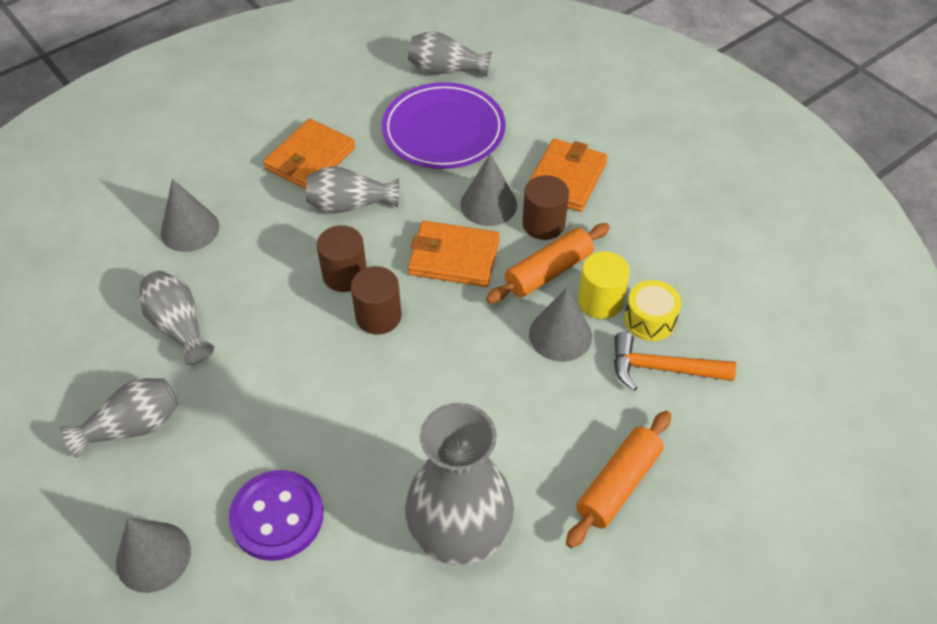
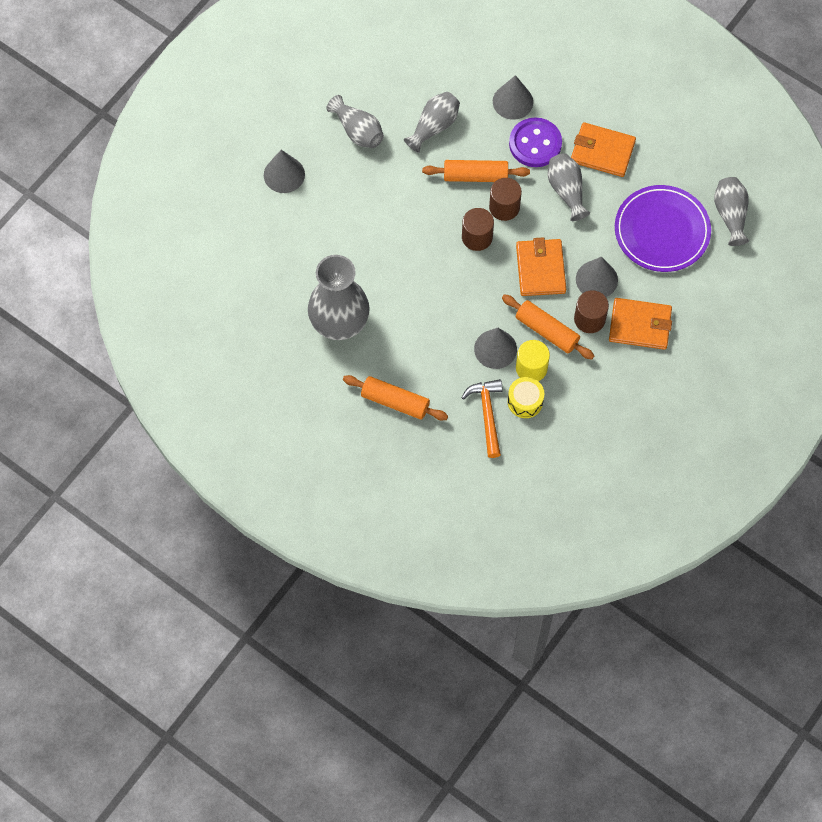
camera: 75 degrees right, 15 degrees up
(277, 516) = (323, 226): purple button -> purple button (535, 144)
(282, 296) = (475, 176): none -> orange rolling pin

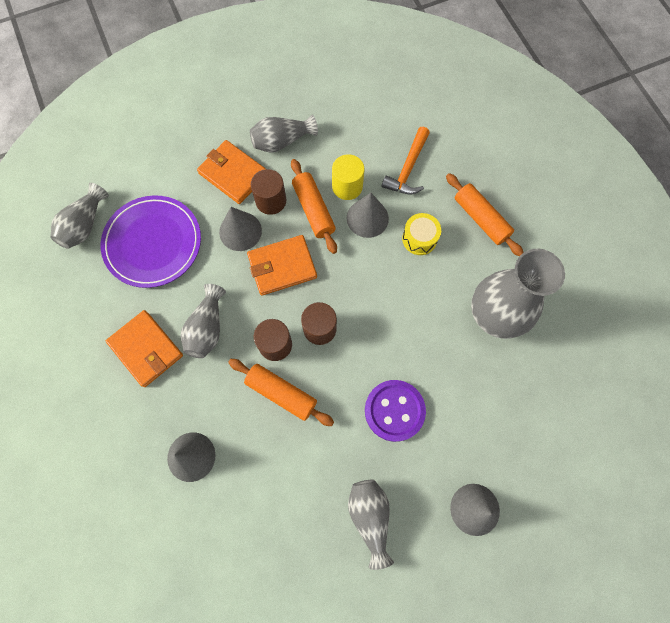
camera: 150 degrees left, 5 degrees up
(434, 126) = (288, 474): grey vase -> grey vase (282, 141)
(525, 401) = (370, 163): yellow drum -> yellow drum (419, 239)
(535, 144) = (202, 395): purple button -> purple button (394, 410)
(540, 269) = (282, 266): orange wallet -> orange wallet turned 45 degrees clockwise

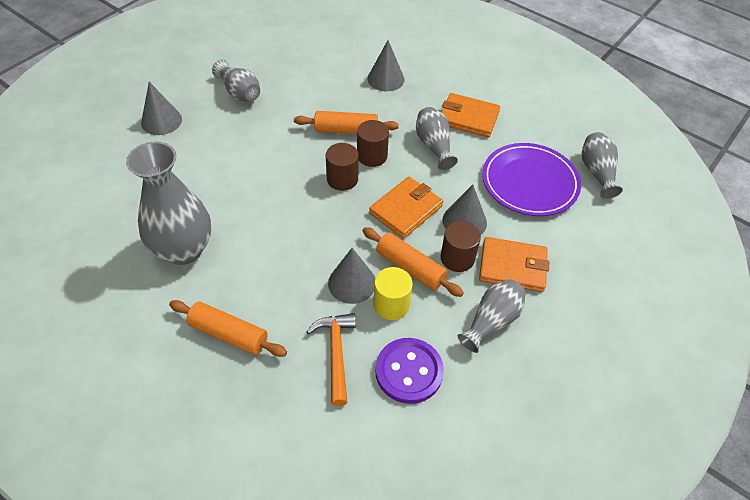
camera: 150 degrees right, 20 degrees down
(394, 410) = (249, 151): purple button -> purple button (409, 371)
(419, 239) = (288, 286): yellow drum -> none

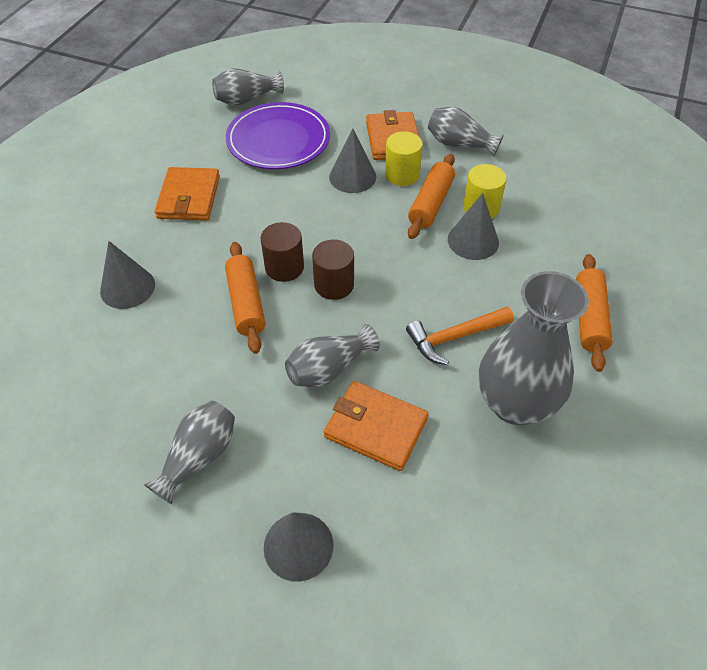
camera: 105 degrees left, 0 degrees up
(336, 354) = (555, 233): orange hammer -> orange hammer (455, 337)
(406, 209) = (357, 221): orange wallet -> orange wallet (376, 427)
(409, 371) = (540, 183): purple button -> none
(434, 146) = (248, 217): grey vase -> grey vase (329, 369)
(457, 258) = (402, 174): brown cylinder -> yellow cylinder

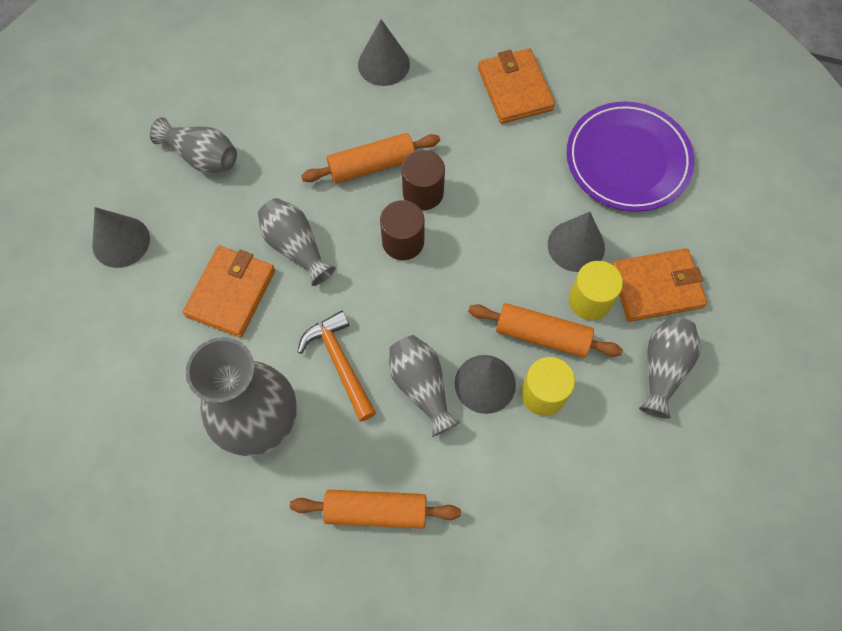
camera: 85 degrees right, 15 degrees up
(189, 197) = (515, 89): orange wallet -> orange wallet turned 75 degrees clockwise
(246, 99) = (698, 115): grey vase -> grey vase (421, 387)

